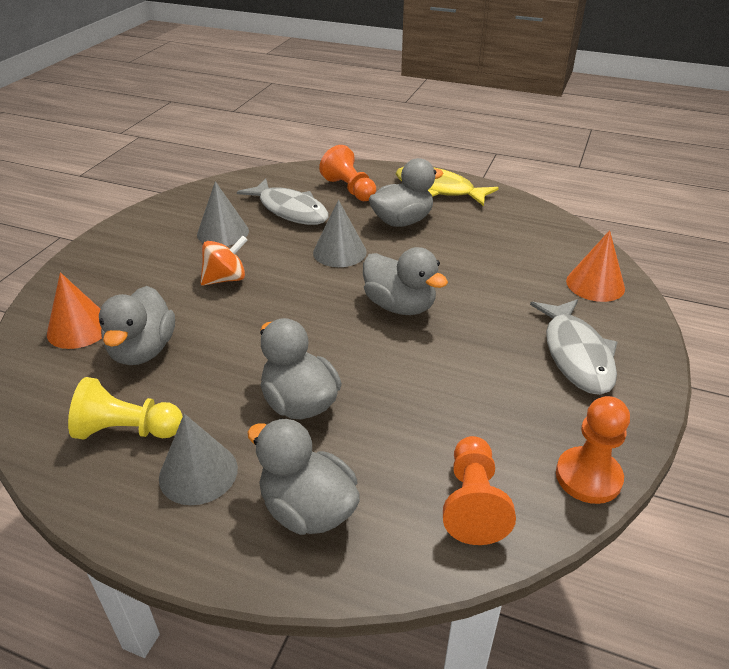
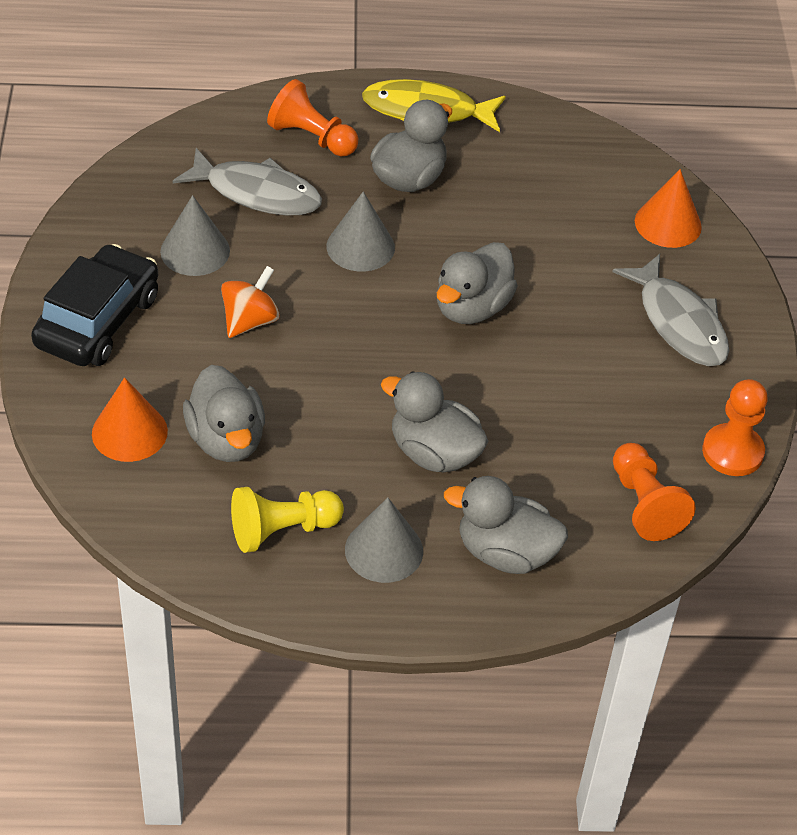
camera: 25 degrees left, 10 degrees up
(124, 257) = (98, 321): none -> black car
(400, 306) = (472, 307): grey duck -> grey duck turned 105 degrees clockwise

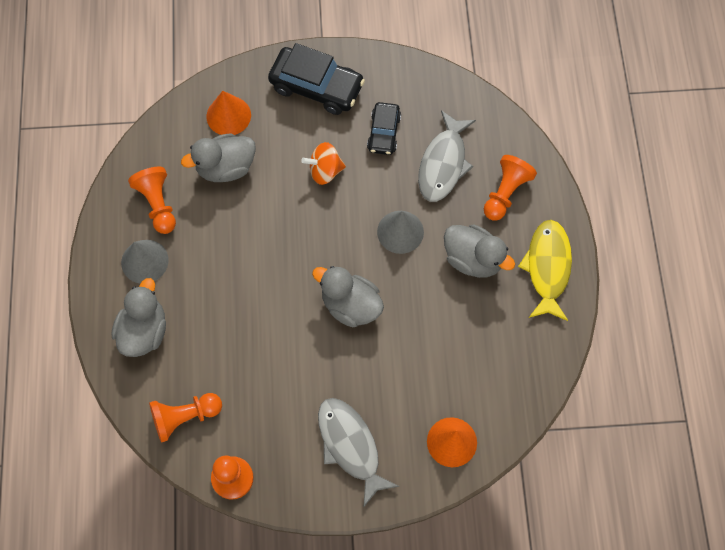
camera: 90 degrees right, 20 degrees up
(195, 251) = (383, 133): grey cone -> black car
(250, 321) = (325, 171): orange spinning top -> orange spinning top turned 135 degrees clockwise
(282, 530) = (158, 204): yellow pawn -> orange pawn
(434, 453) = (221, 286): grey duck -> none
(679, 322) = (350, 446): grey fish -> grey fish turned 90 degrees clockwise

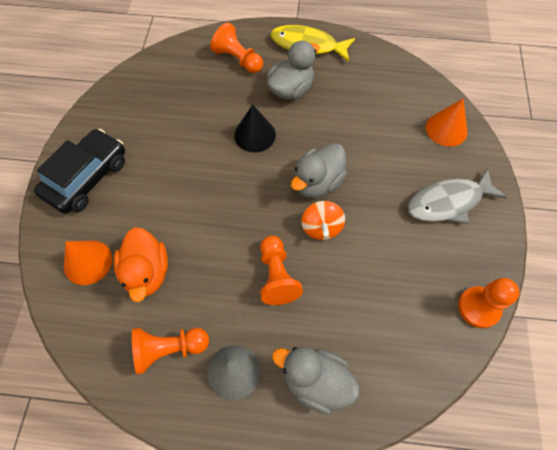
camera: 80 degrees left, 5 degrees down
(185, 417) = (415, 347): orange pawn -> orange pawn (277, 276)
(226, 168) = (147, 272): grey duck -> orange duck
(325, 171) = (178, 183): orange spinning top -> orange spinning top (321, 227)
(383, 133) = (155, 132): black car -> none
(400, 232) = (255, 135): grey cone -> black cone
(443, 163) = (199, 94): grey fish -> none

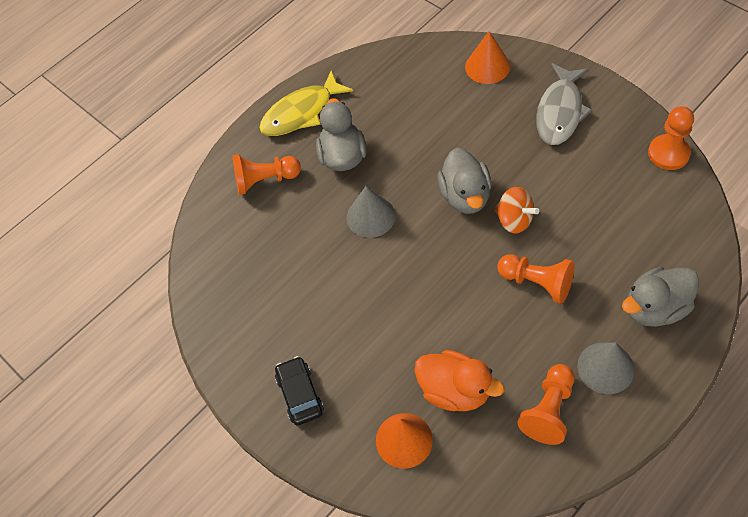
camera: 45 degrees left, 5 degrees down
(87, 178) = (300, 394): black car -> black car, size x0.60
(255, 135) = (371, 216): black cone -> grey cone

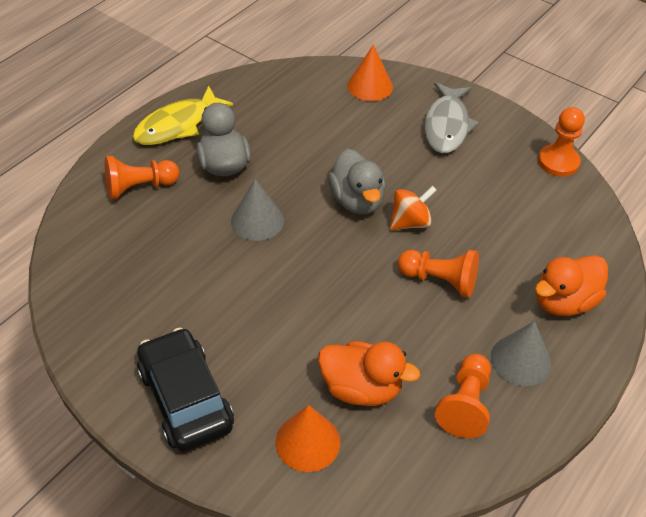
camera: 15 degrees left, 10 degrees down
(300, 394) = (185, 399): black car -> black car, size x1.67
(514, 220) = (410, 222): orange spinning top -> orange spinning top turned 60 degrees counterclockwise
(655, 308) = (564, 302): grey duck -> orange duck

